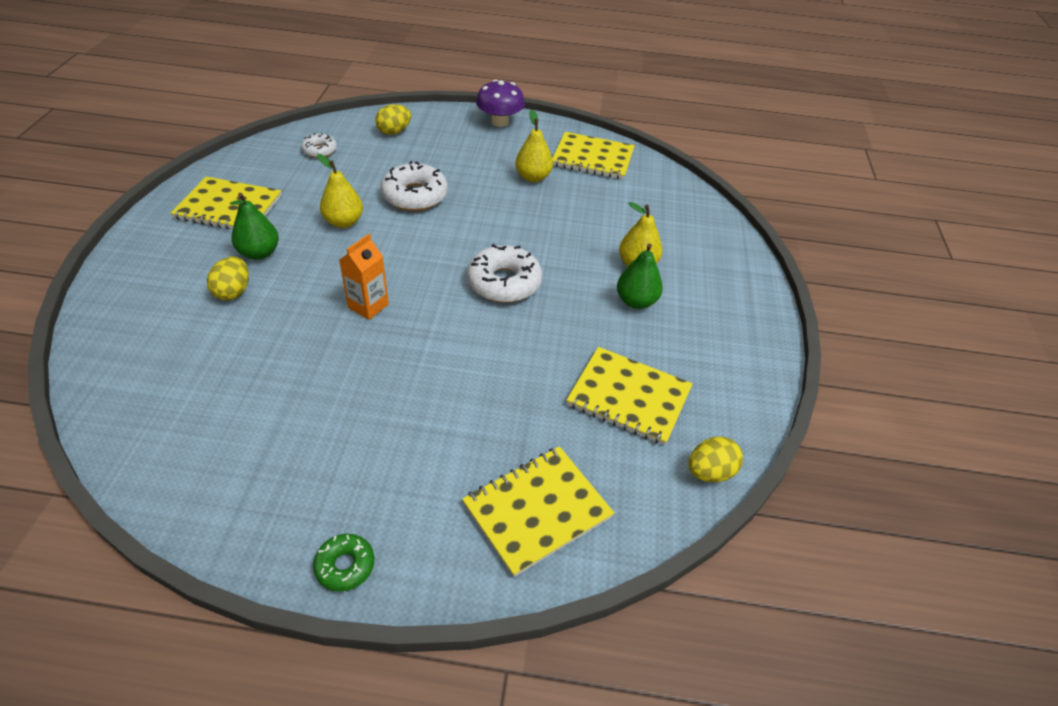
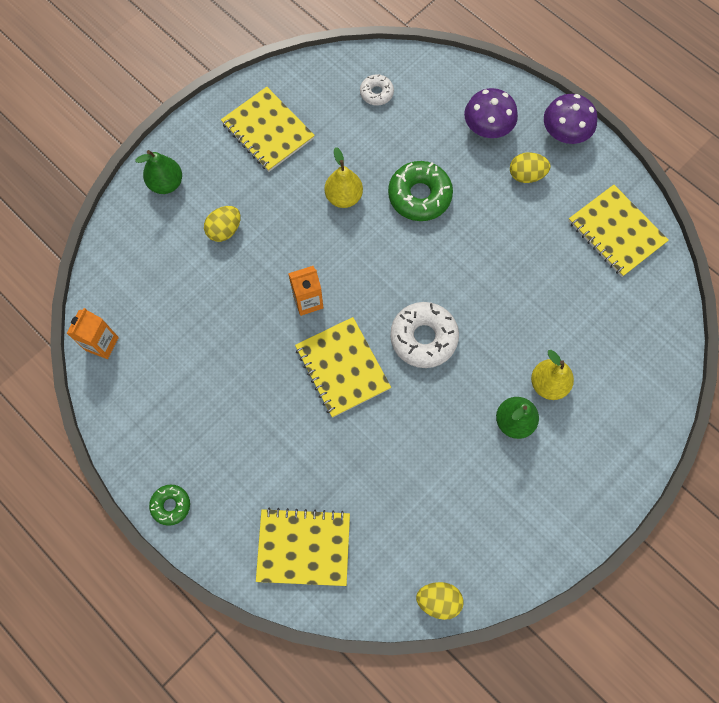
camera: 40 degrees right, 25 degrees up
(138, 453) = (102, 344): none -> orange carton
(259, 253) = (263, 198): green pear -> green pear (166, 183)
(394, 132) = (456, 99): yellow egg -> yellow egg (526, 175)
(415, 196) = (419, 196): white donut -> green donut
(436, 138) = (487, 128): none -> purple mushroom
(533, 177) = (539, 228): yellow pear -> none
(629, 397) = (433, 504): yellow notebook -> yellow notebook (342, 368)

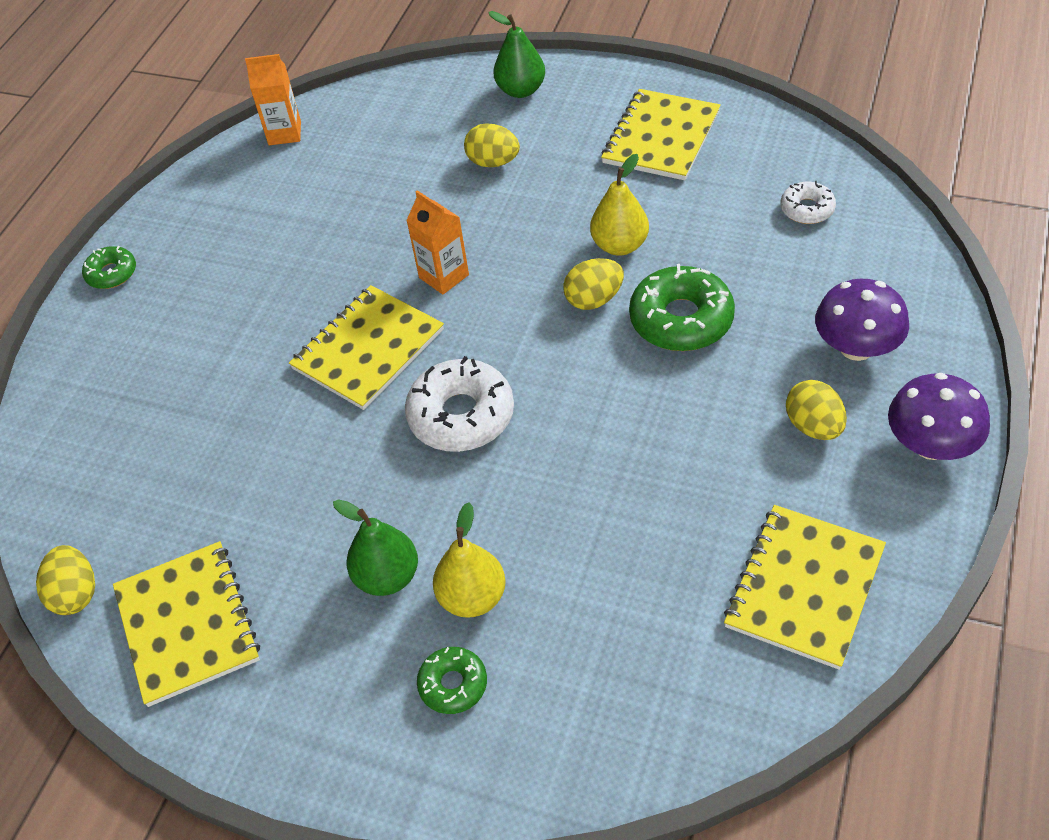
camera: 70 degrees right, 20 degrees down
(303, 547) = (102, 416): yellow notebook -> yellow notebook (187, 624)
(378, 231) = (594, 299): none -> yellow egg
(595, 415) = (453, 684): none -> green donut

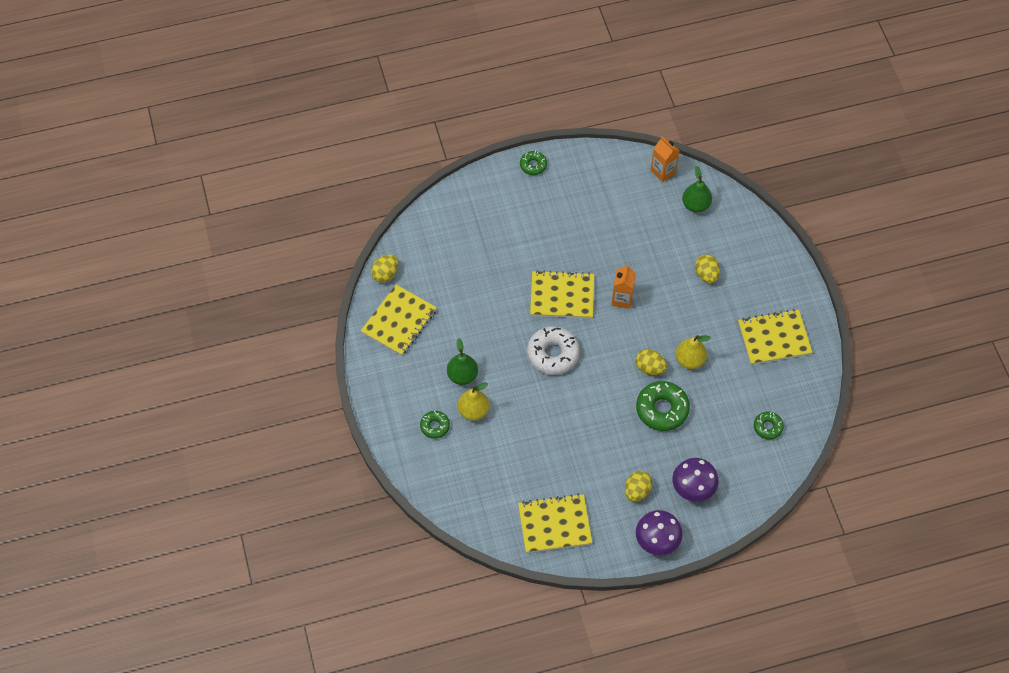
camera: 50 degrees right, 10 degrees up
(521, 90) = (765, 256): green pear -> green pear (695, 205)
(807, 209) = (767, 427): white donut -> green donut

